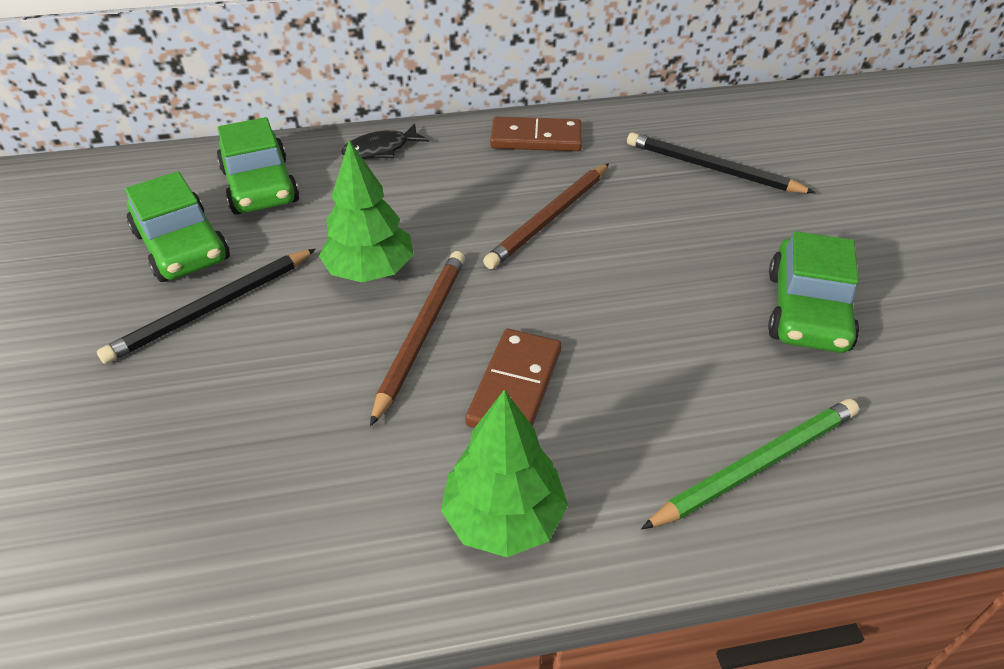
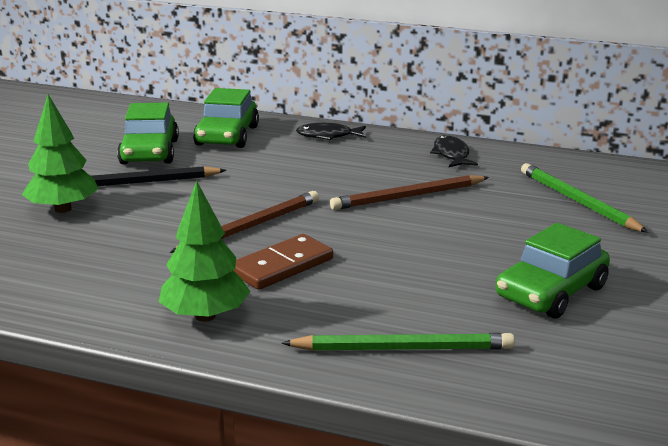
camera: 30 degrees right, 20 degrees down
(370, 271) = (251, 191): green tree -> green tree (63, 209)
(536, 139) = (451, 155): brown domino -> black fish
(711, 168) = (577, 202): black pencil -> green pencil

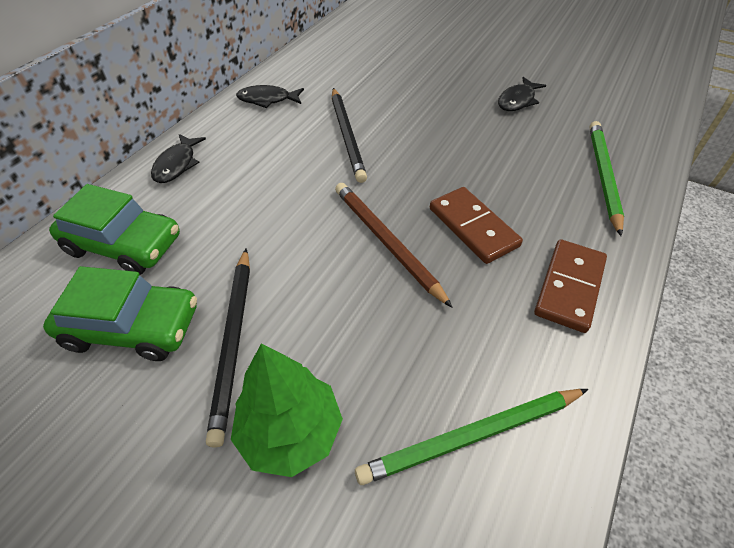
camera: 80 degrees left, 25 degrees up
(205, 316) = (569, 287): green tree -> brown domino
(408, 197) = (347, 136): brown pencil -> black pencil
(551, 292) = (517, 100): green car -> black fish
(577, 202) = (381, 63): green pencil -> green pencil (472, 437)

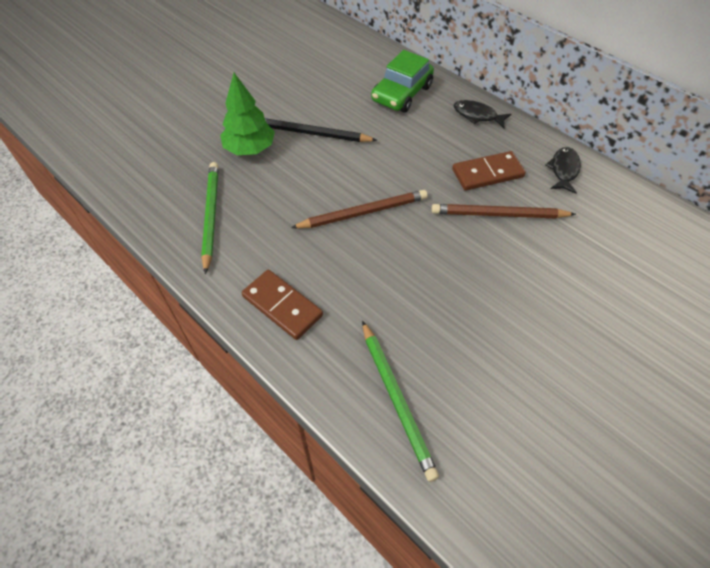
camera: 105 degrees right, 5 degrees up
(132, 327) = (337, 98): green car -> none
(347, 136) = (499, 214): black pencil -> brown pencil
(473, 227) = (361, 268): brown domino -> brown domino (487, 173)
(517, 100) = (546, 378): black fish -> none
(603, 176) = (397, 399): green pencil -> green pencil turned 45 degrees clockwise

